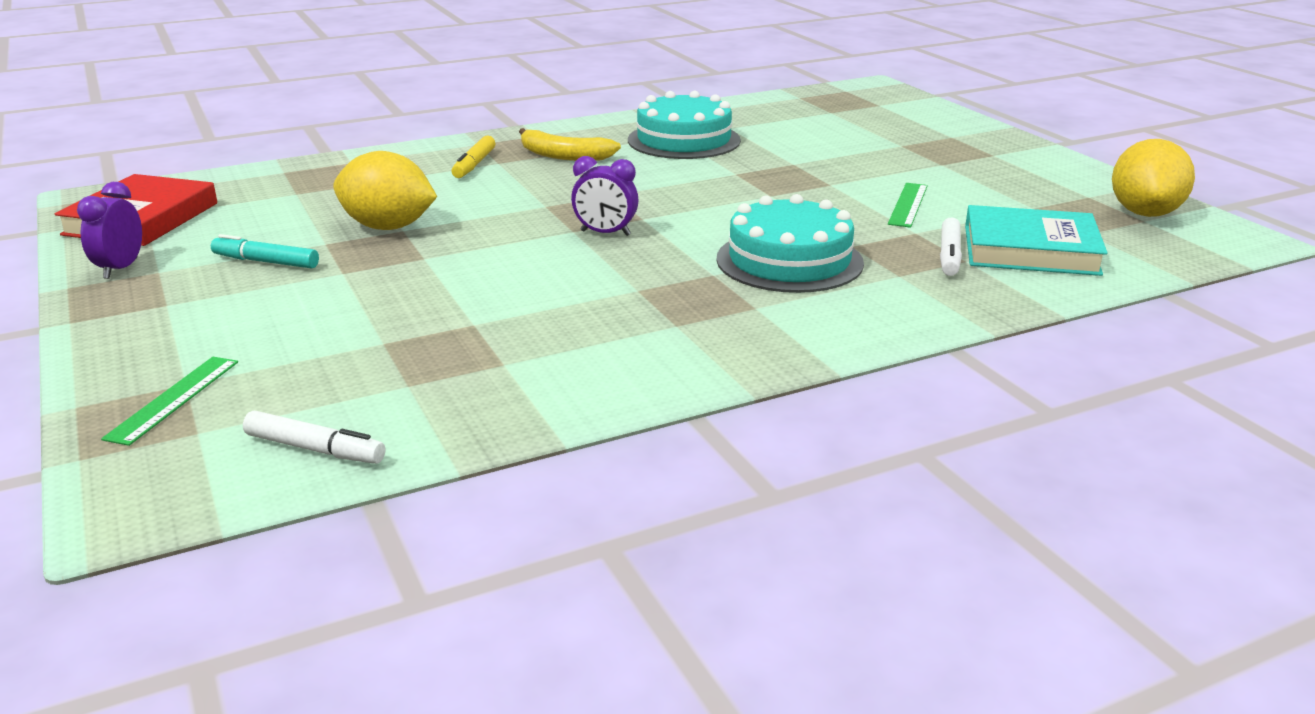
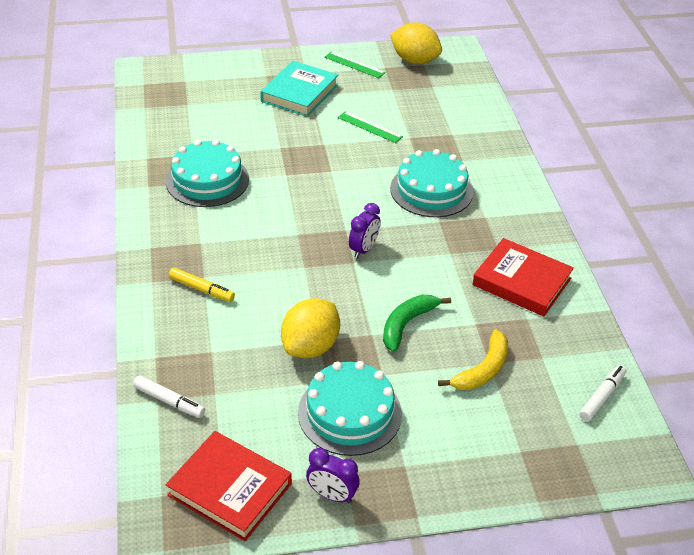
camera: 75 degrees left, 15 degrees up
(174, 399) = (538, 455): green ruler -> green ruler (354, 65)
(266, 262) = (349, 413): turquoise marker -> turquoise cake
(453, 276) = (407, 324): none -> green banana
(563, 156) = (207, 242): yellow banana -> yellow banana (482, 370)
(598, 352) = (521, 282): none -> red book
(949, 255) = (444, 137): white marker -> white marker (169, 401)
(1030, 250) = (446, 110): turquoise book -> turquoise book (299, 93)

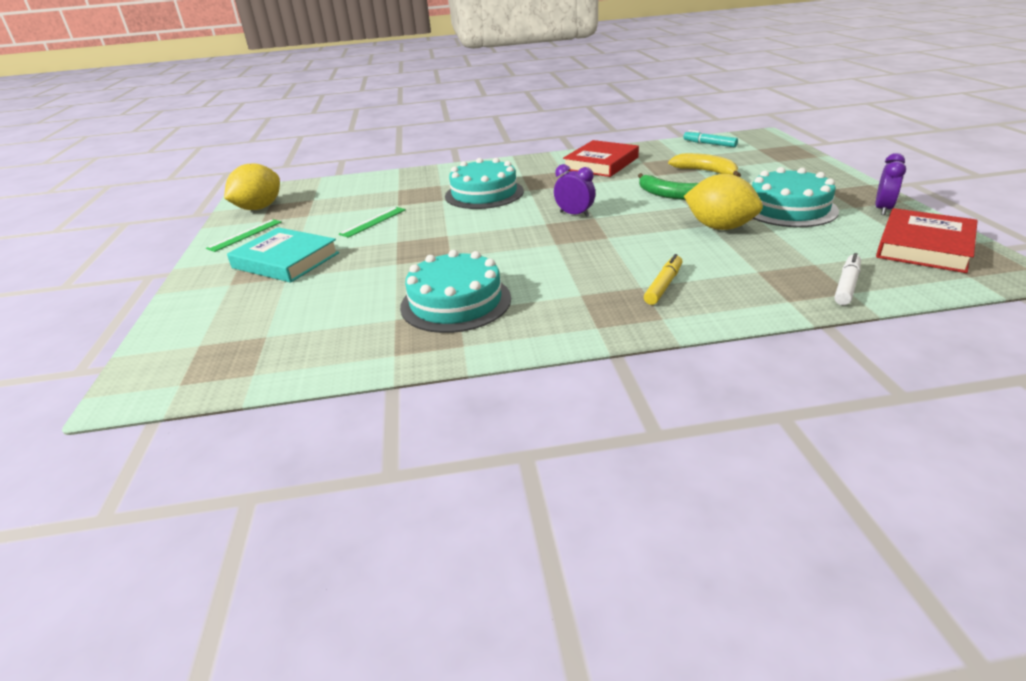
camera: 85 degrees left, 10 degrees down
(602, 397) = (709, 144): white marker -> turquoise marker

